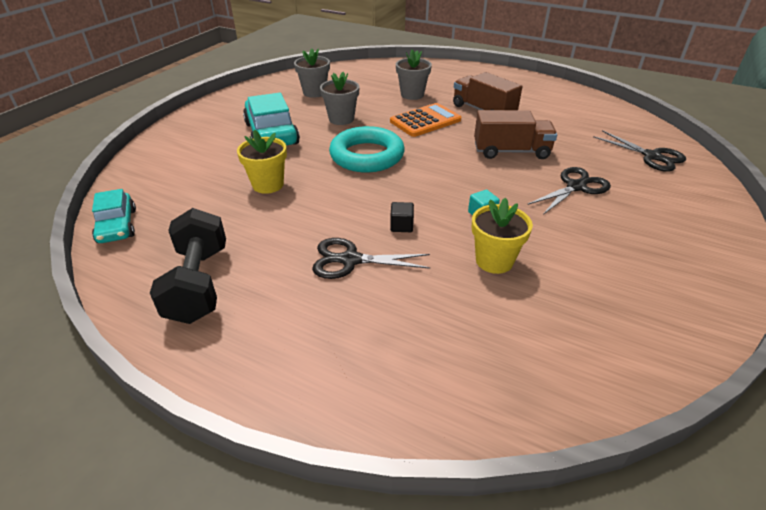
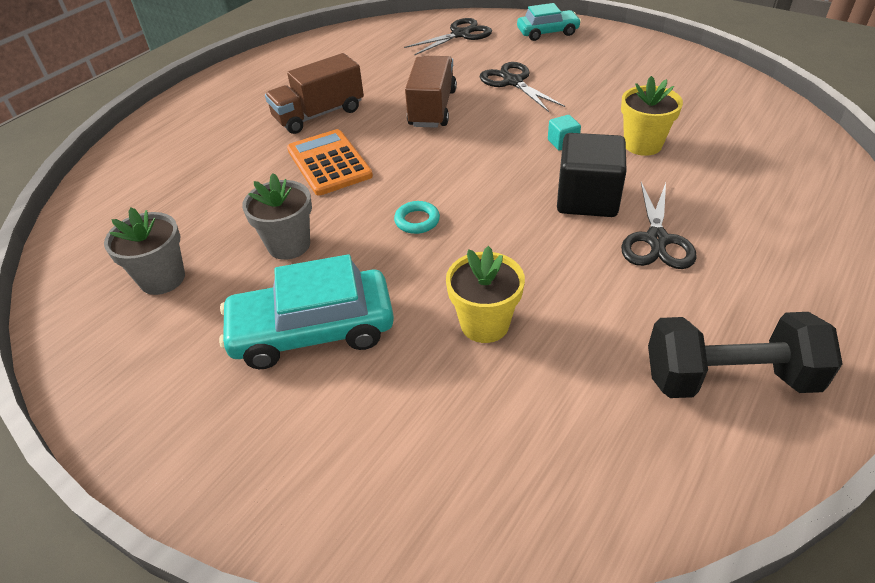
camera: 80 degrees left, 5 degrees up
(117, 226) = (604, 522): turquoise car -> turquoise car (547, 32)
(367, 156) = (417, 221): turquoise ring -> turquoise ring, size x0.42
(401, 226) = (587, 199): black cube -> black cube, size x2.23
(412, 95) = (235, 169): grey flower pot -> none

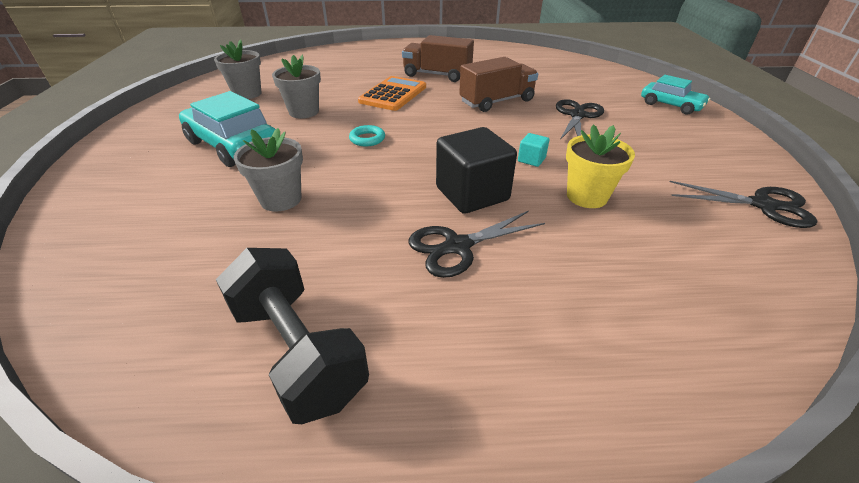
camera: 50 degrees right, 5 degrees down
(460, 34) = (601, 79): black scissors -> black scissors (763, 205)
(484, 324) = (281, 199): yellow flower pot -> grey flower pot

